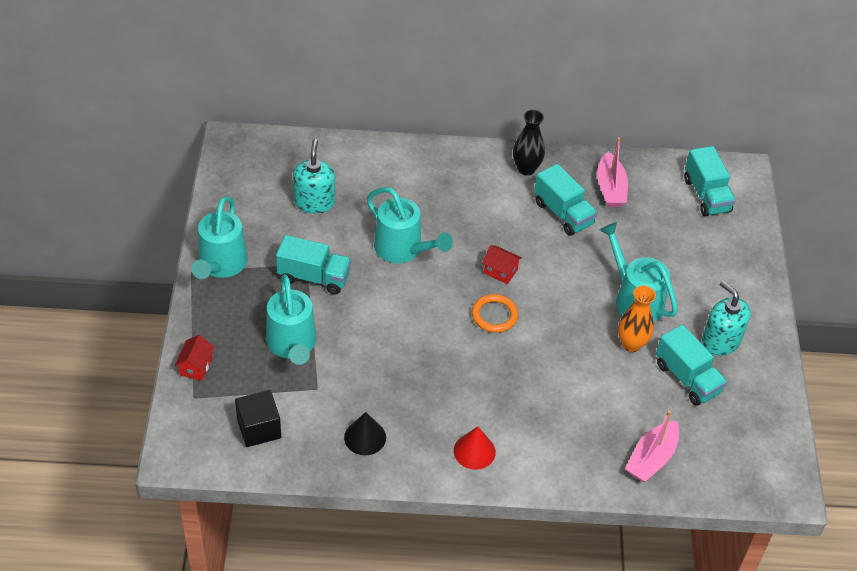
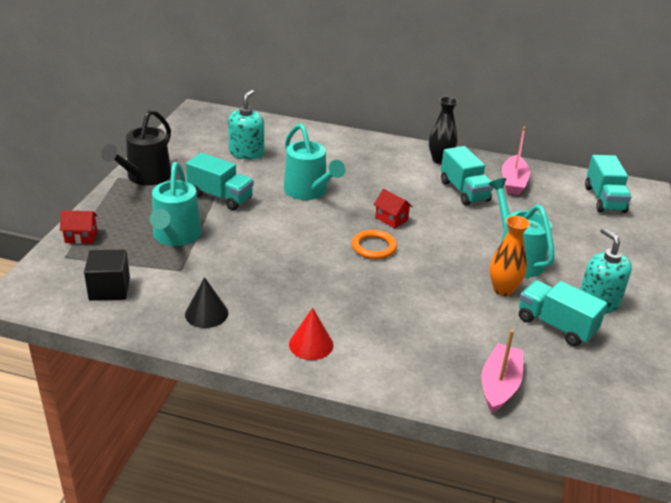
camera: 15 degrees right, 15 degrees down
(196, 367) = (81, 237): red house -> red house turned 60 degrees clockwise
(221, 265) = (145, 177): turquoise watering can -> black watering can
(651, 458) = (499, 385): pink boat -> pink boat turned 150 degrees clockwise
(687, 378) = (556, 325): turquoise truck -> turquoise truck turned 150 degrees clockwise

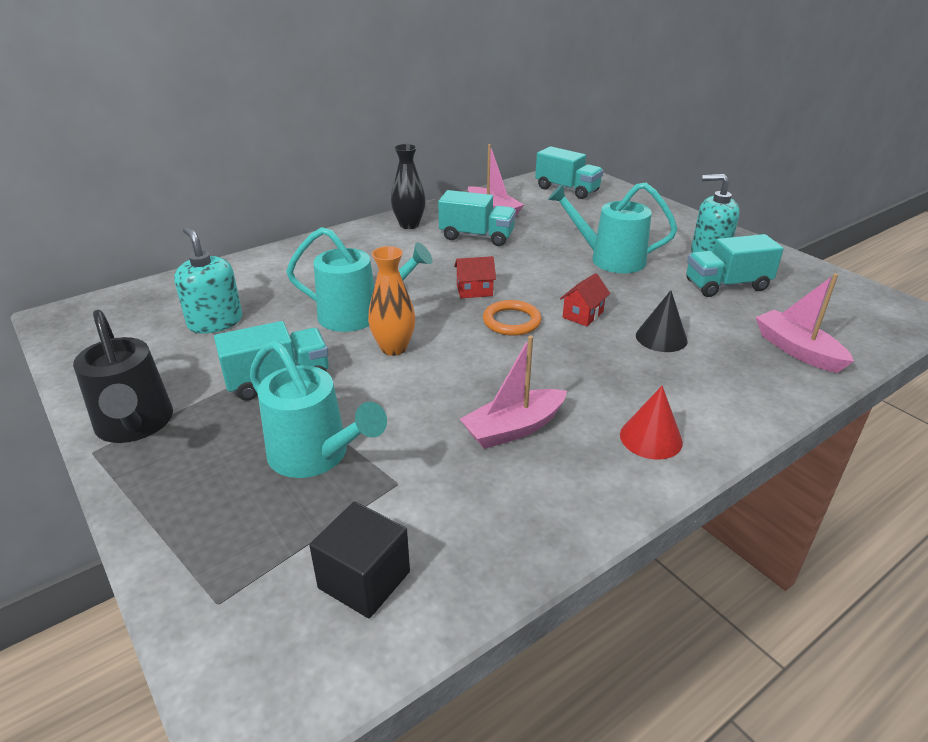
camera: 50 degrees left, 0 degrees up
(81, 237) = (189, 558): red house -> red house (583, 315)
(206, 313) = (518, 499): black cone -> black cone (661, 337)
(264, 289) = (513, 428): none -> pink boat
(503, 289) = (652, 286): orange vase -> orange vase (394, 348)

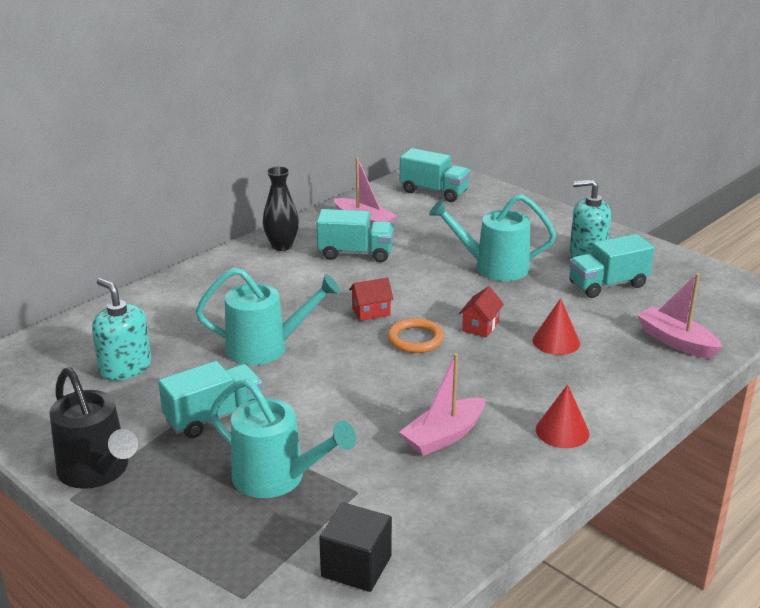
camera: 10 degrees left, 5 degrees down
(394, 348) = (312, 376): orange vase -> none
(661, 337) = (556, 341): black cone -> red cone

